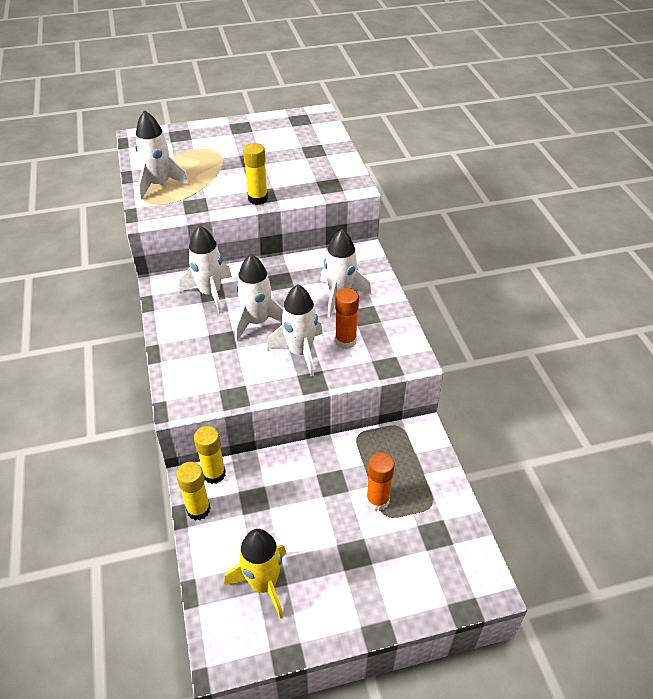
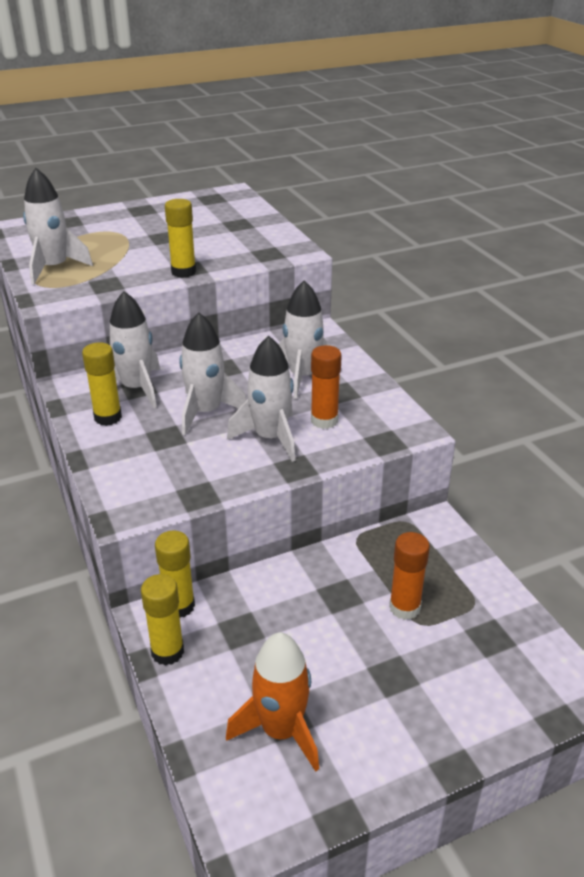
camera: 10 degrees left, 10 degrees down
(183, 317) = (108, 417): none -> yellow glue stick
(263, 584) = (281, 730): yellow rocket -> orange rocket

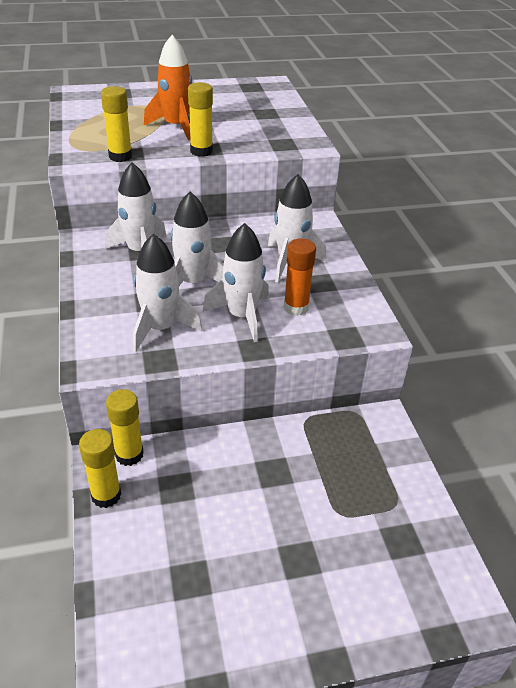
camera: 10 degrees right, 5 degrees up
(54, 268) = (91, 133): white rocket -> white rocket (160, 328)
(108, 417) = (107, 274): yellow glue stick -> yellow glue stick (120, 156)
(281, 730) = (182, 591): orange rocket -> orange rocket (176, 126)
(404, 608) = (329, 495): orange glue stick -> none

